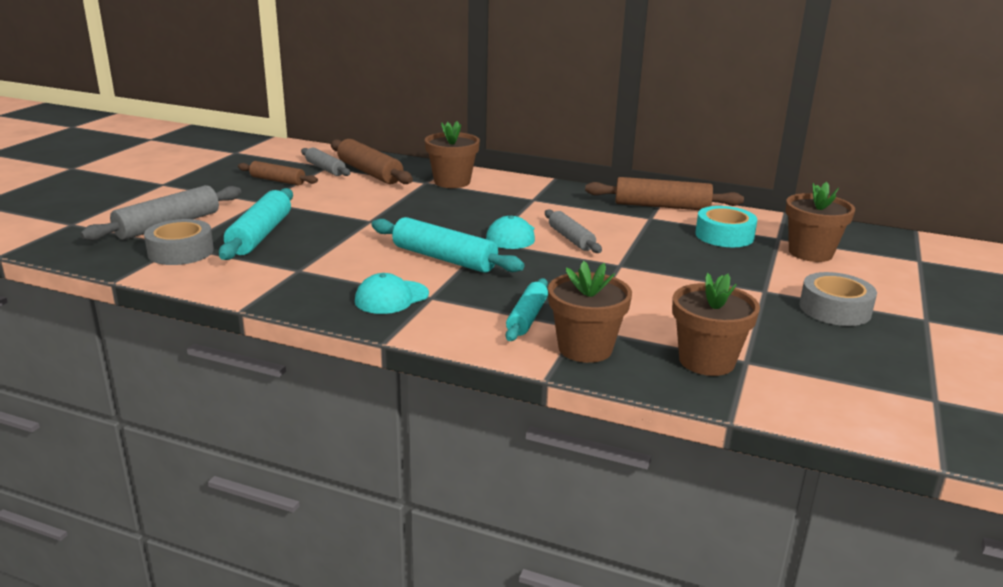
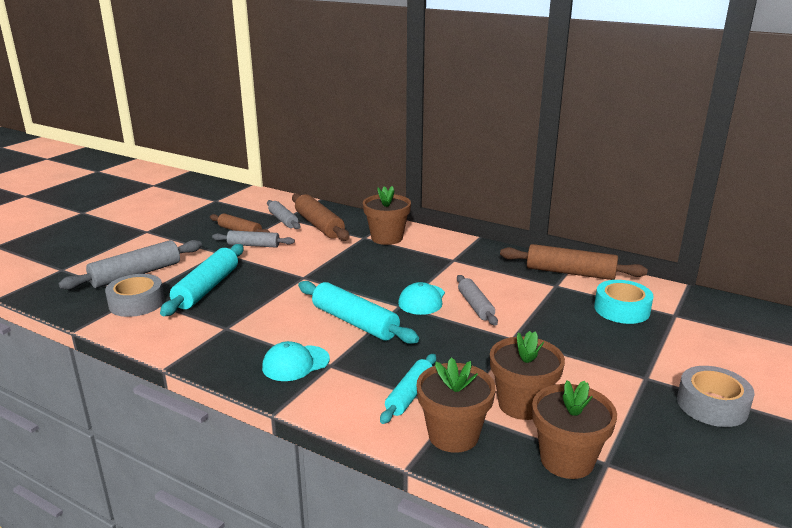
camera: 10 degrees right, 0 degrees up
(299, 193) = (253, 245): none -> grey rolling pin
(810, 253) = (702, 334): brown flower pot -> brown flower pot (522, 404)

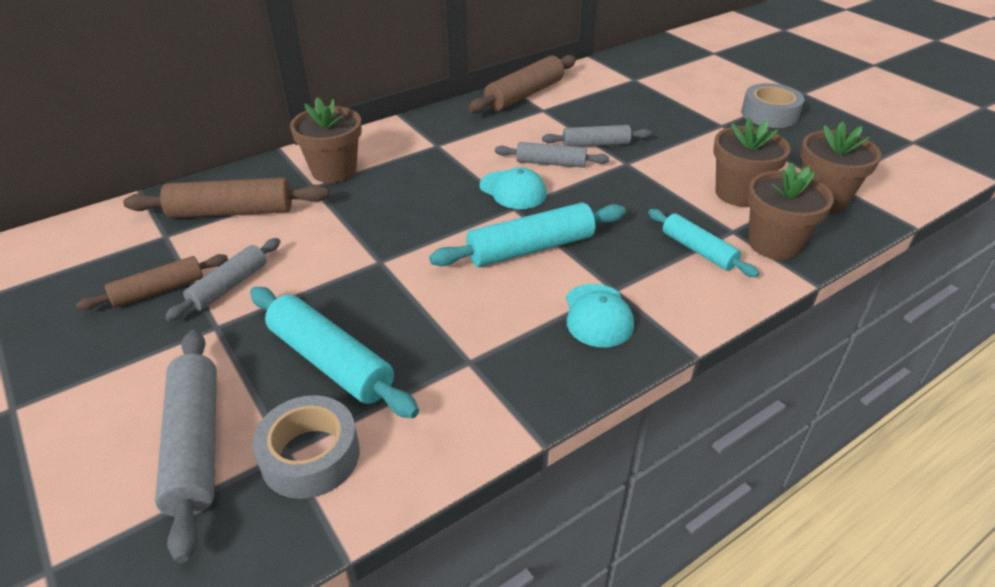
camera: 65 degrees left, 15 degrees up
(283, 220) = (172, 239): grey rolling pin -> grey rolling pin (595, 144)
(622, 309) = (610, 96): turquoise tape -> none

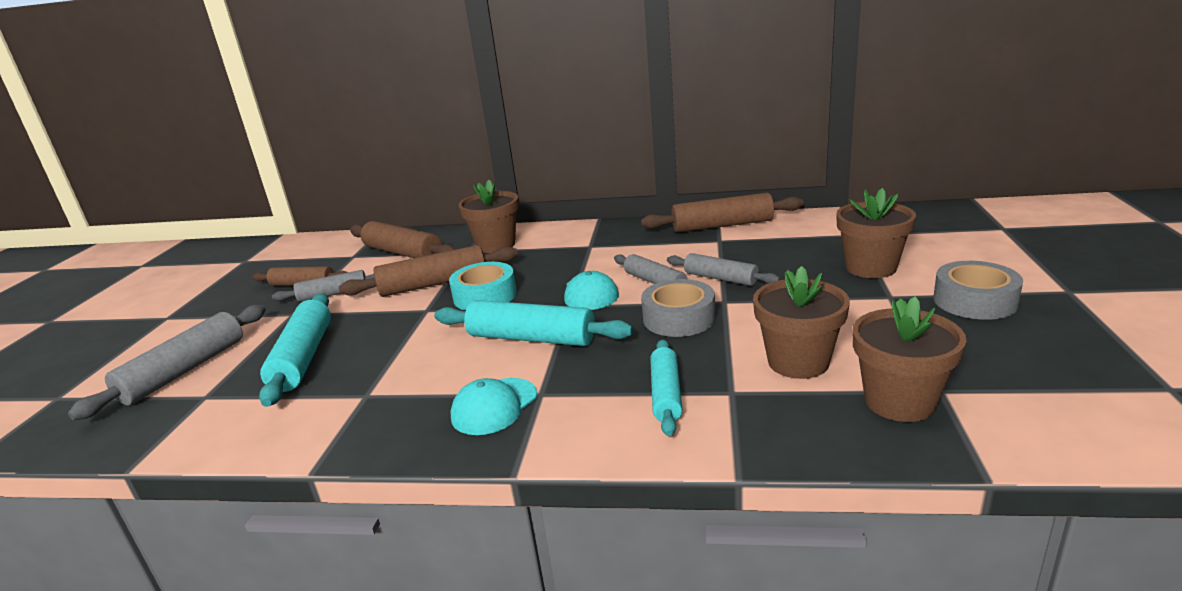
camera: 45 degrees right, 15 degrees down
(310, 456) = (209, 405): grey tape -> grey tape (679, 318)
(338, 233) = (434, 284): none -> brown rolling pin
(417, 226) = (485, 296): none -> turquoise tape
(774, 243) = (756, 420): brown flower pot -> brown flower pot (870, 268)

